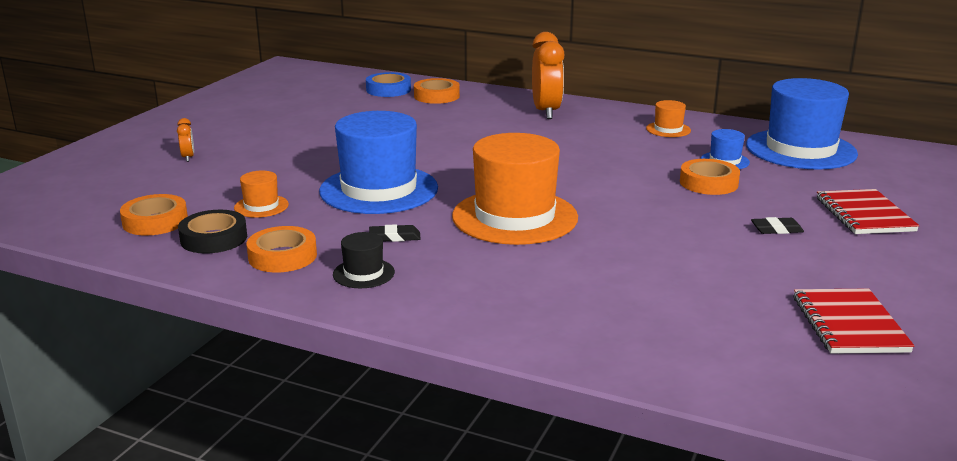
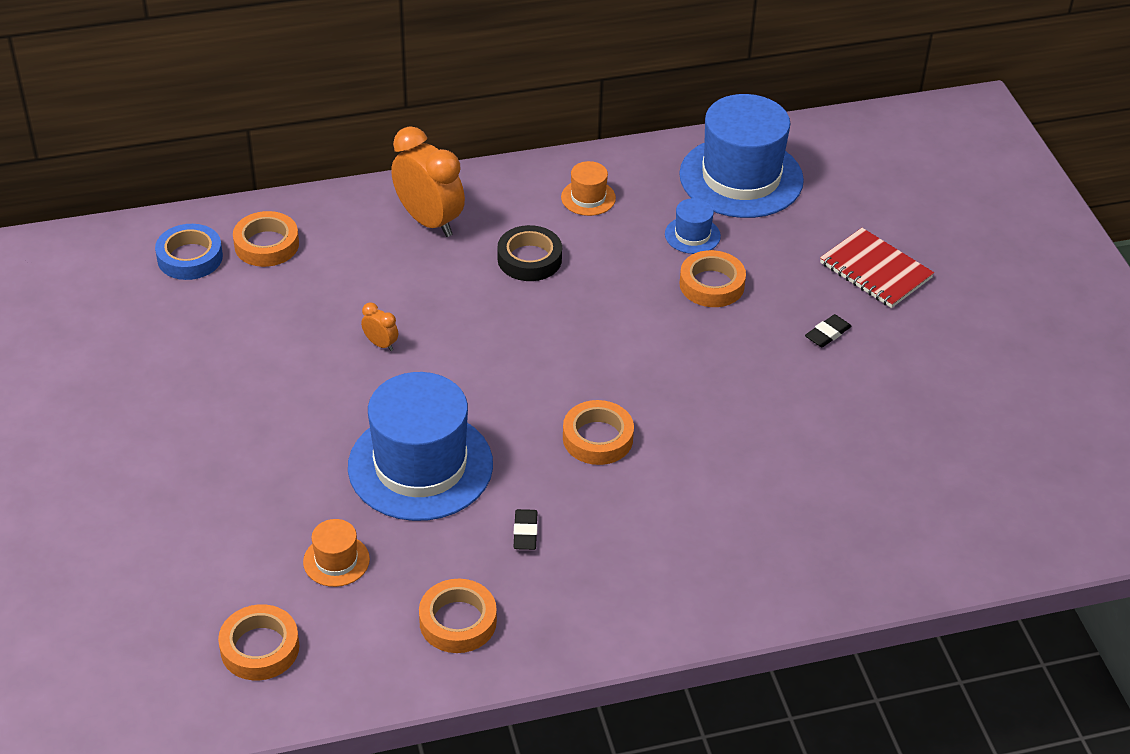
camera: 40 degrees left, 20 degrees up
(188, 157) = (134, 524): orange clock -> orange clock (380, 344)
(214, 238) = (357, 636): black tape -> black tape (529, 259)
(363, 273) = (559, 600): black hat -> none
(395, 237) = (525, 532): black eraser -> black eraser turned 45 degrees counterclockwise
(515, 217) = (597, 438): orange hat -> orange tape
(849, 324) = (974, 440): red notebook -> none

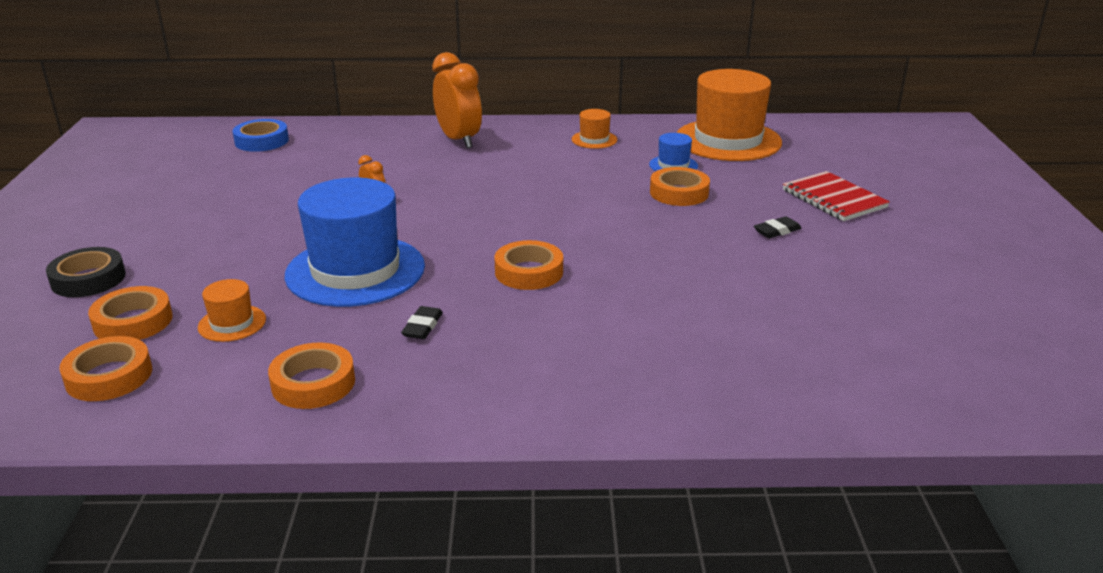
camera: 15 degrees right, 15 degrees down
(266, 245) = (324, 140): orange tape -> orange tape (133, 321)
(529, 259) = (528, 165): black tape -> black tape (88, 279)
(741, 177) = (728, 140): blue hat -> orange hat

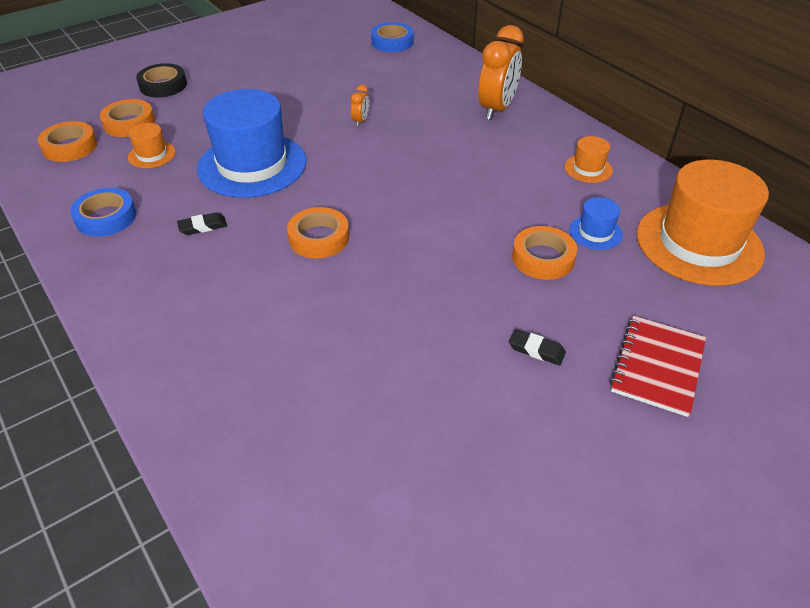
camera: 55 degrees right, 15 degrees up
(313, 383) = (106, 217): orange tape -> blue tape

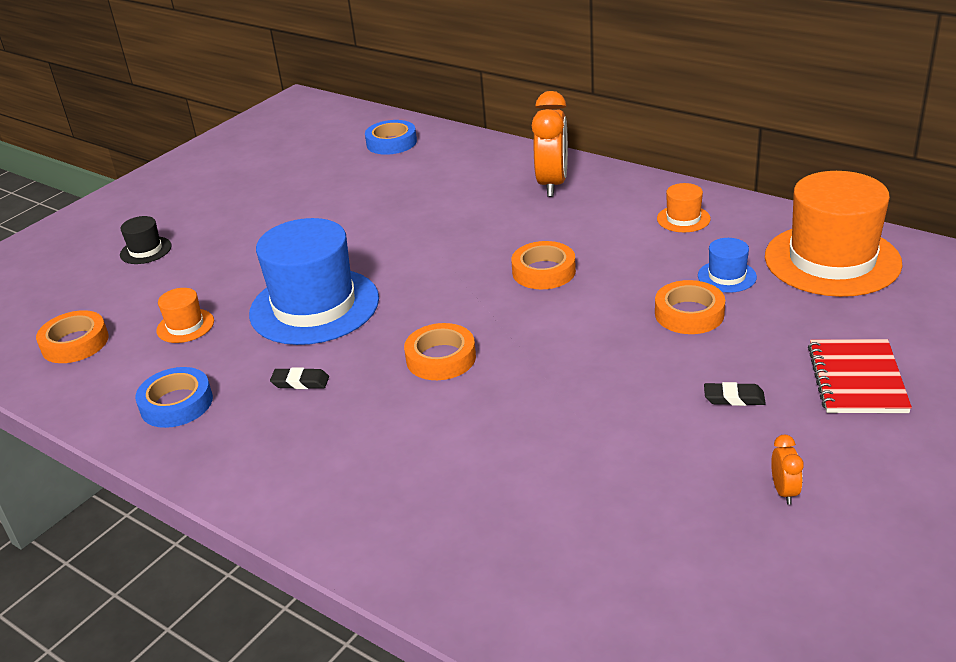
camera: 15 degrees left, 10 degrees down
(129, 123) = (132, 300): orange tape -> orange tape (543, 271)
(163, 85) = (146, 250): black tape -> black hat
(203, 226) = (300, 382): black eraser -> black eraser turned 45 degrees clockwise
(361, 121) = (410, 232): orange clock -> orange clock (784, 491)

